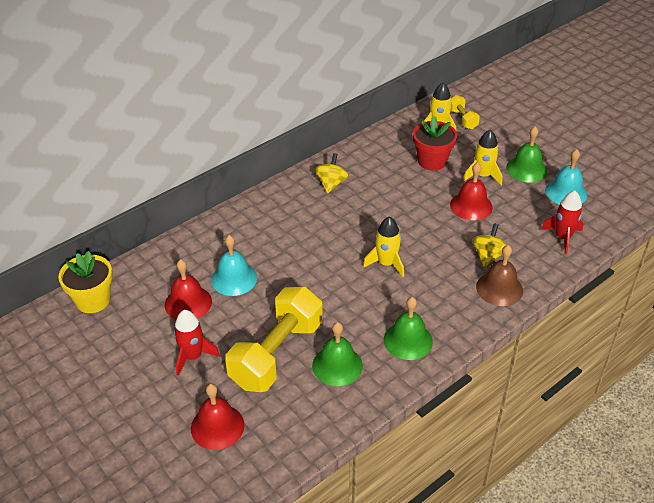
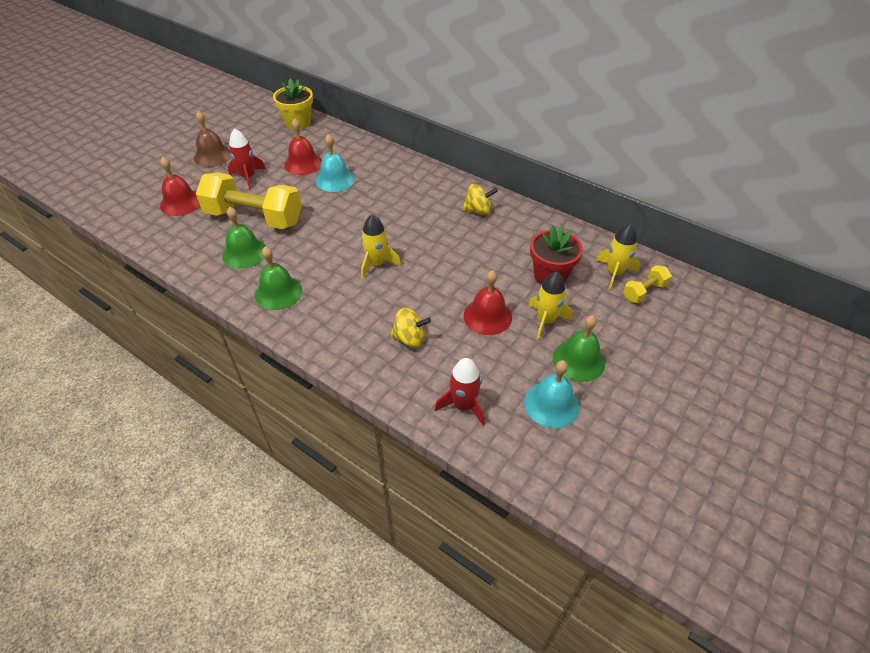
camera: 75 degrees right, 5 degrees up
(499, 288) = (361, 353): brown bell -> brown bell (212, 156)

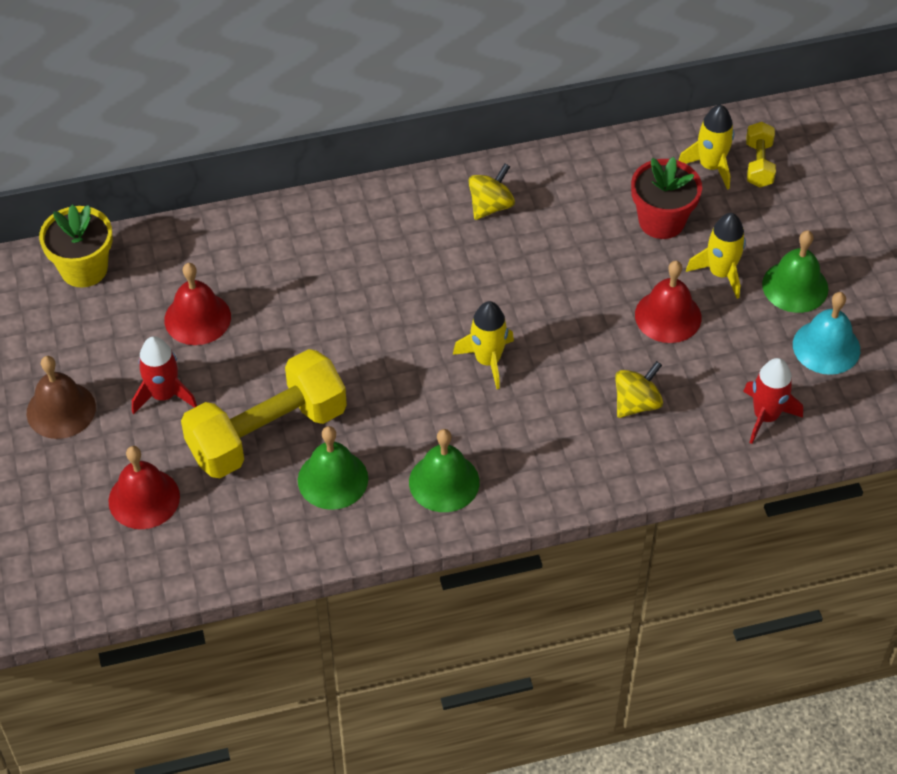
camera: 50 degrees left, 5 degrees up
(335, 179) = (274, 305): turquoise bell -> none

